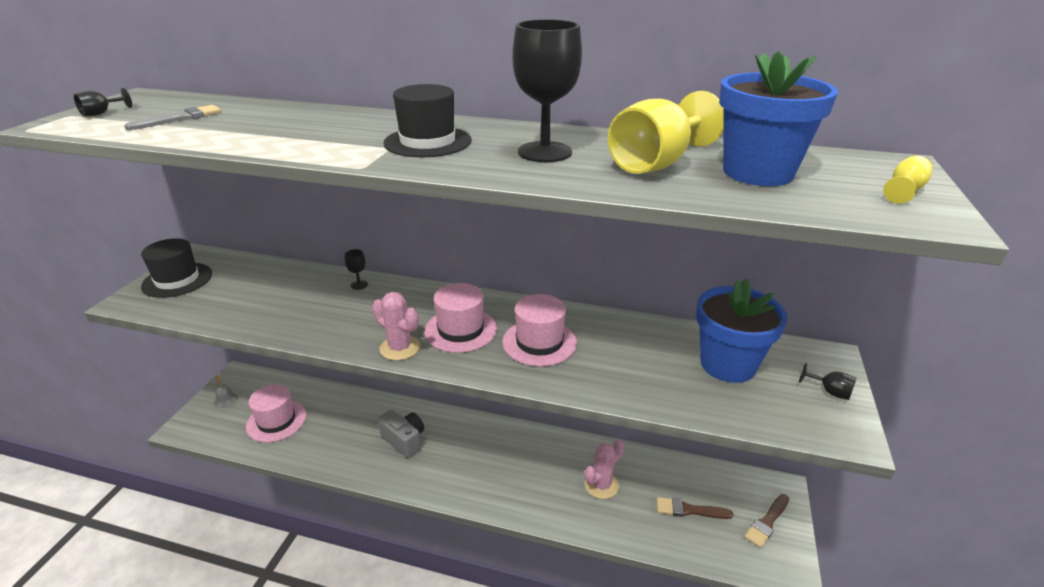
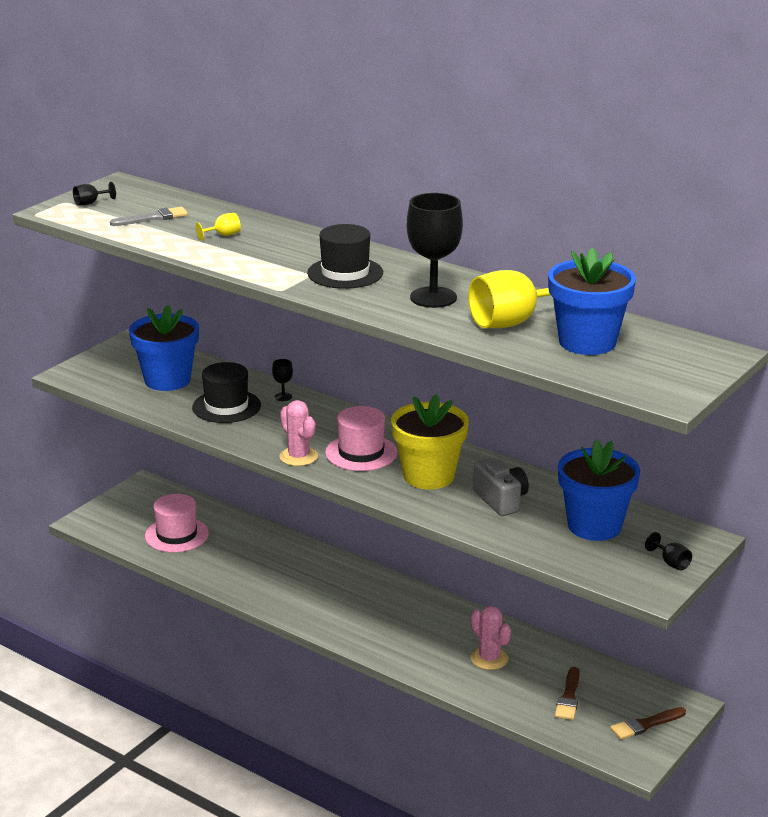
camera: 20 degrees right, 5 degrees down
(177, 280) = (114, 362): black hat -> black hat (226, 406)
(226, 400) = (129, 506): grey bell -> none
(237, 288) = (167, 380): none -> blue flower pot
(404, 440) = (301, 579): grey camera -> grey camera (501, 500)
(539, 342) = (429, 476): pink hat -> yellow flower pot
(601, 485) = (489, 658): pink cactus -> pink cactus turned 75 degrees clockwise
(689, 510) = (568, 697): brown brush -> brown brush turned 105 degrees counterclockwise
(904, 191) = (682, 375): yellow goblet -> yellow goblet (223, 235)

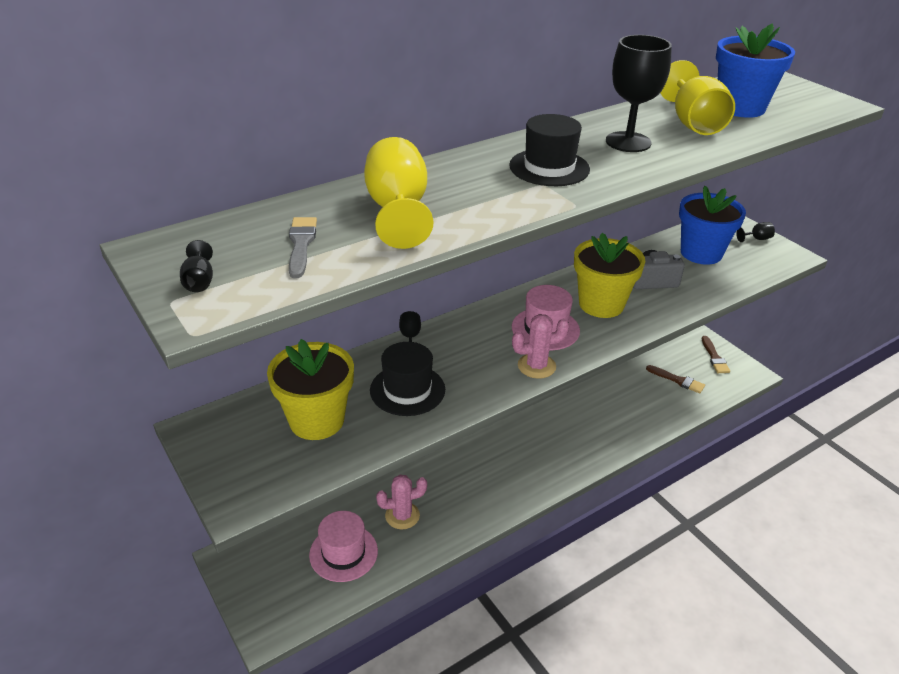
camera: 70 degrees left, 10 degrees up
(167, 380) = (316, 420): blue flower pot -> yellow flower pot
(223, 235) = (398, 210): yellow goblet -> yellow goblet, size x2.31
(489, 658) = (621, 403): pink cactus -> pink cactus (402, 516)

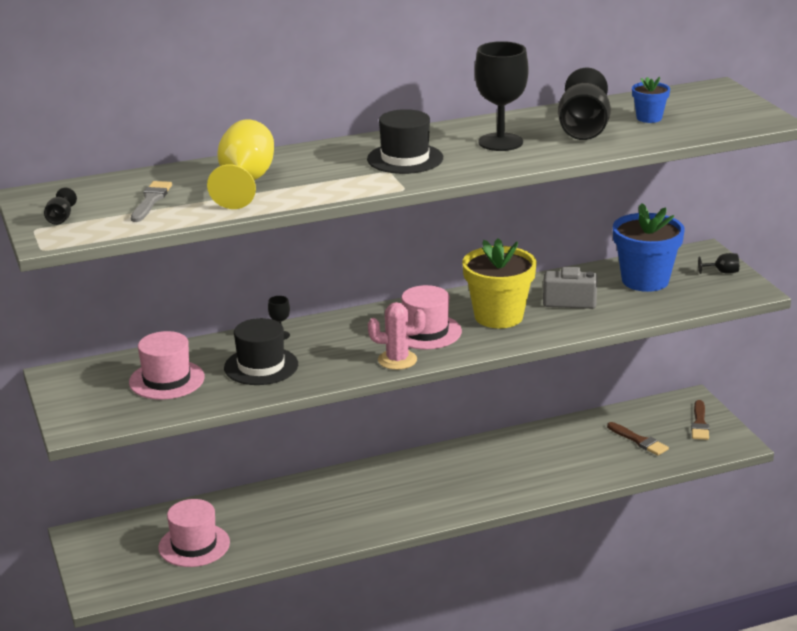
camera: 15 degrees right, 10 degrees down
(316, 420) = (166, 380): yellow flower pot -> pink hat
(402, 516) = (265, 523): pink cactus -> none
(693, 123) = (583, 129): yellow goblet -> black goblet
(740, 108) = (649, 118): blue flower pot -> blue flower pot, size x0.51

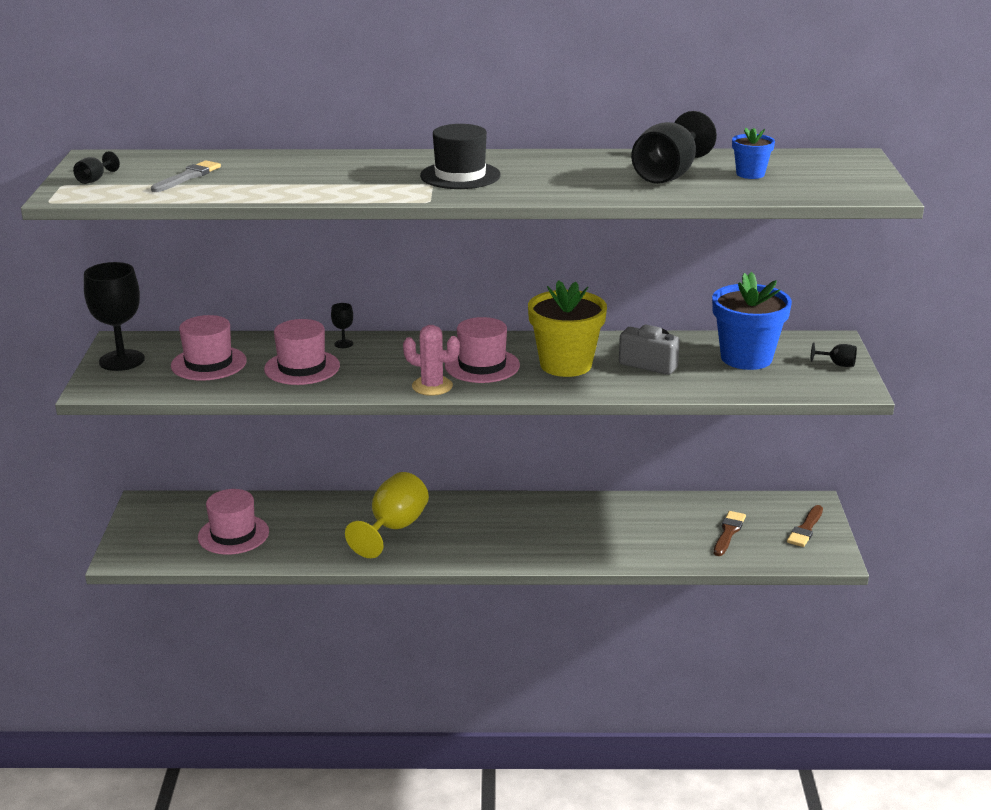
camera: 20 degrees right, 0 degrees up
(245, 182) = (288, 174): yellow goblet -> yellow goblet (393, 528)
(261, 366) = (302, 367): black hat -> pink hat
(500, 142) = (570, 174): black goblet -> black goblet (122, 360)
(639, 441) = (728, 532): brown brush -> brown brush turned 135 degrees counterclockwise

